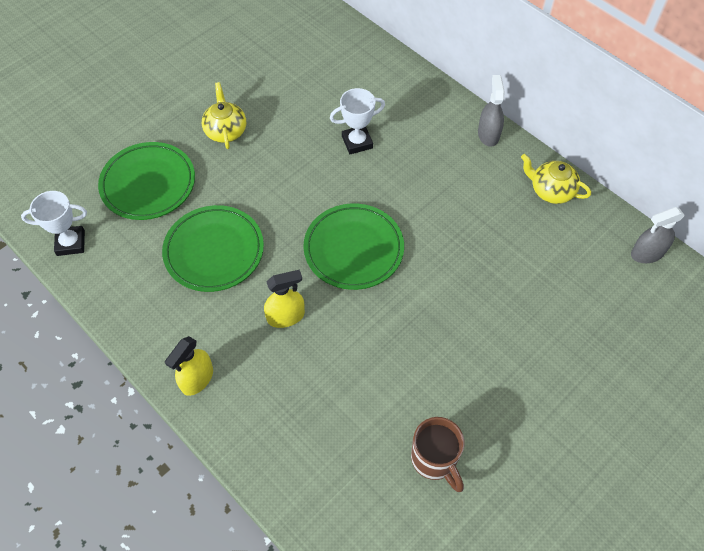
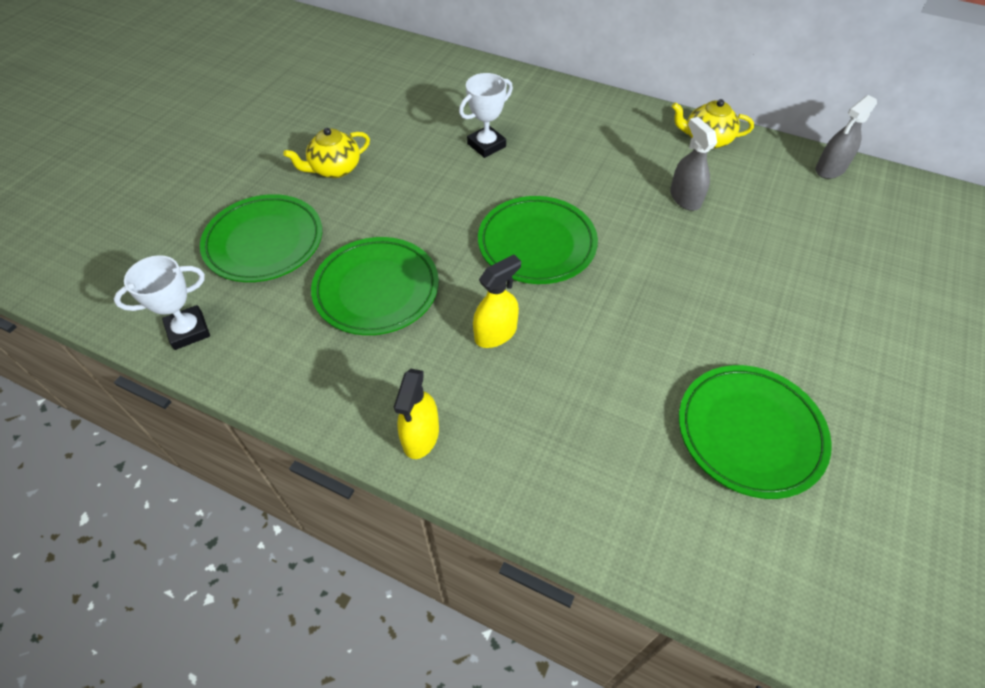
camera: 20 degrees left, 5 degrees down
(226, 131) = (335, 169): yellow teapot -> yellow teapot turned 90 degrees counterclockwise
(435, 460) = (749, 433): brown mug -> green plate
(488, 134) = (616, 107): grey spray bottle -> grey spray bottle (685, 198)

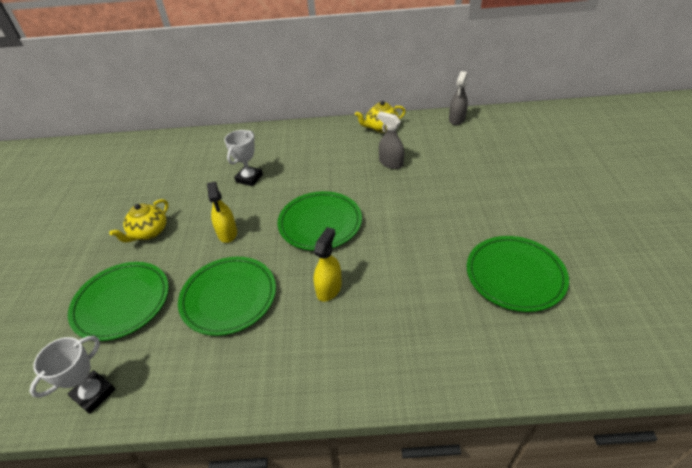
camera: 25 degrees left, 10 degrees down
(421, 436) = (321, 379): yellow spray bottle -> yellow spray bottle (227, 233)

